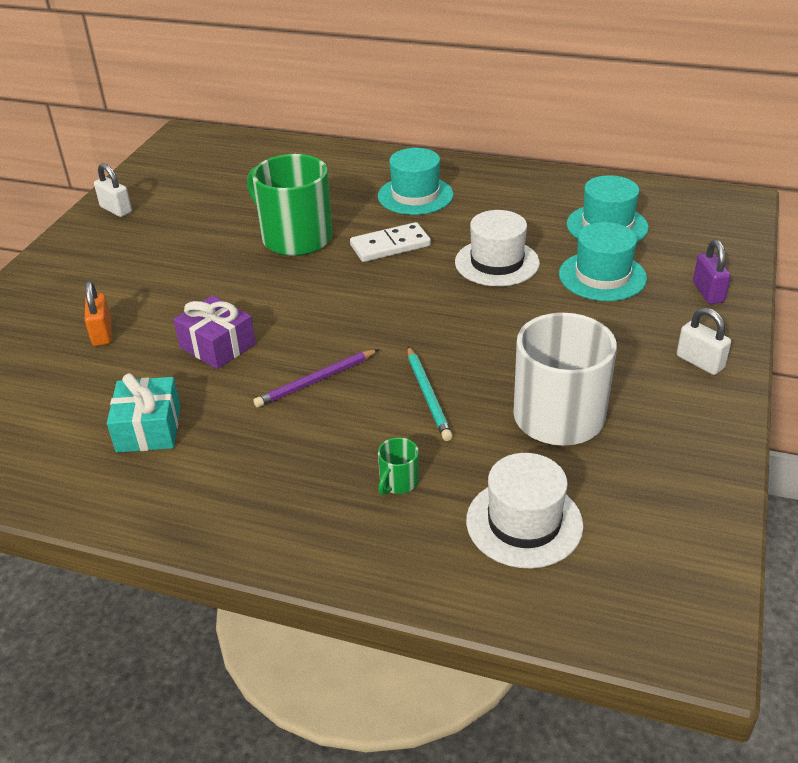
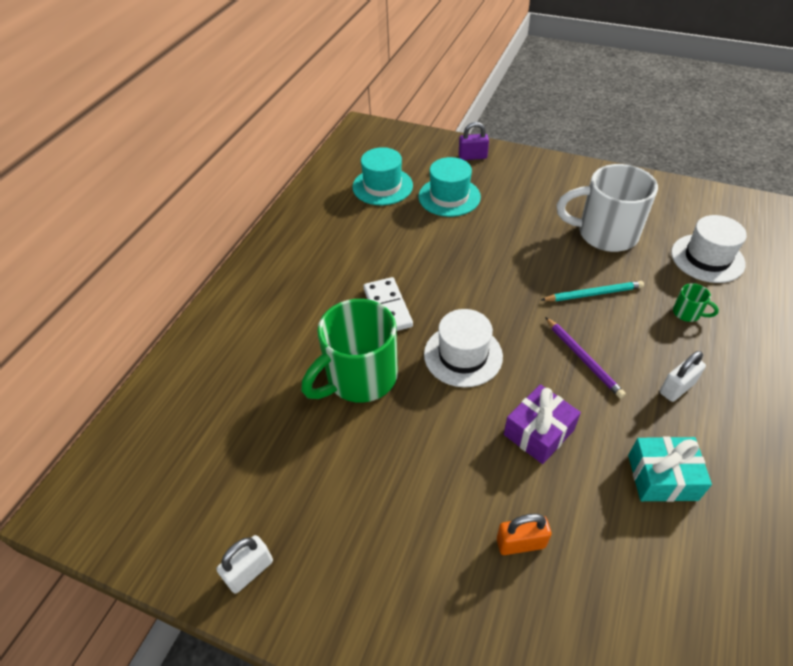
camera: 85 degrees left, 10 degrees up
(415, 195) = (304, 287): turquoise hat -> none
(497, 262) = (424, 246): white hat -> white hat (463, 355)
(700, 362) = (546, 171): white padlock -> white padlock (677, 388)

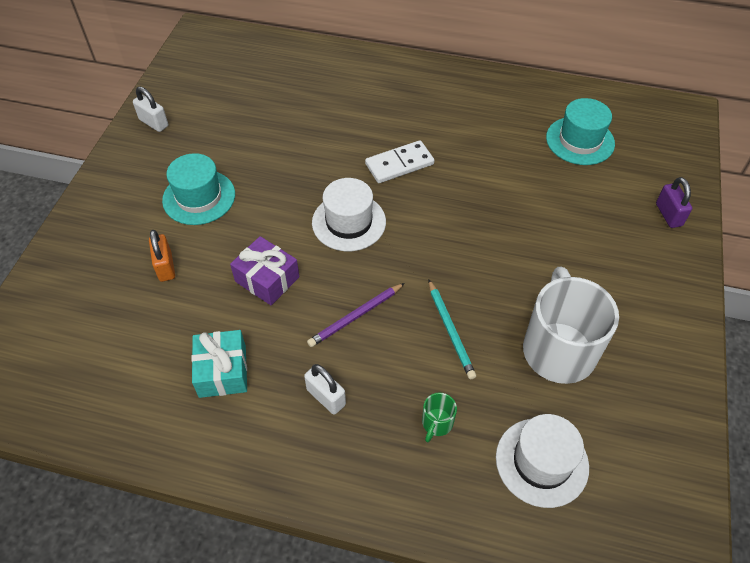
camera: 80 degrees right, 5 degrees up
(359, 378) = (316, 155): green mug -> none
(449, 197) = (581, 197): turquoise hat -> turquoise hat (199, 197)

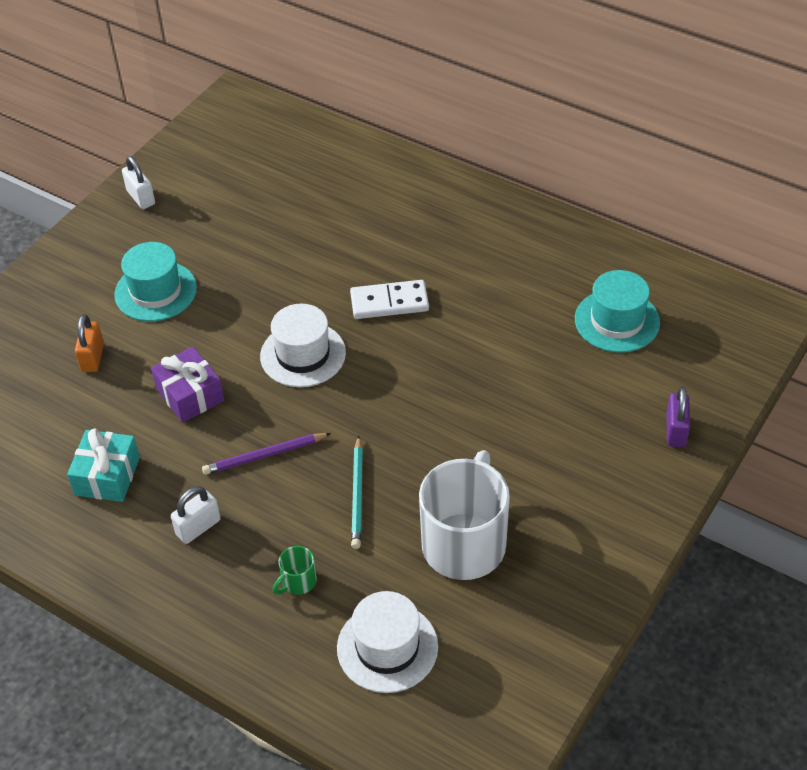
camera: 20 degrees right, 5 degrees down
(326, 397) = (198, 527): white padlock -> white padlock turned 75 degrees clockwise

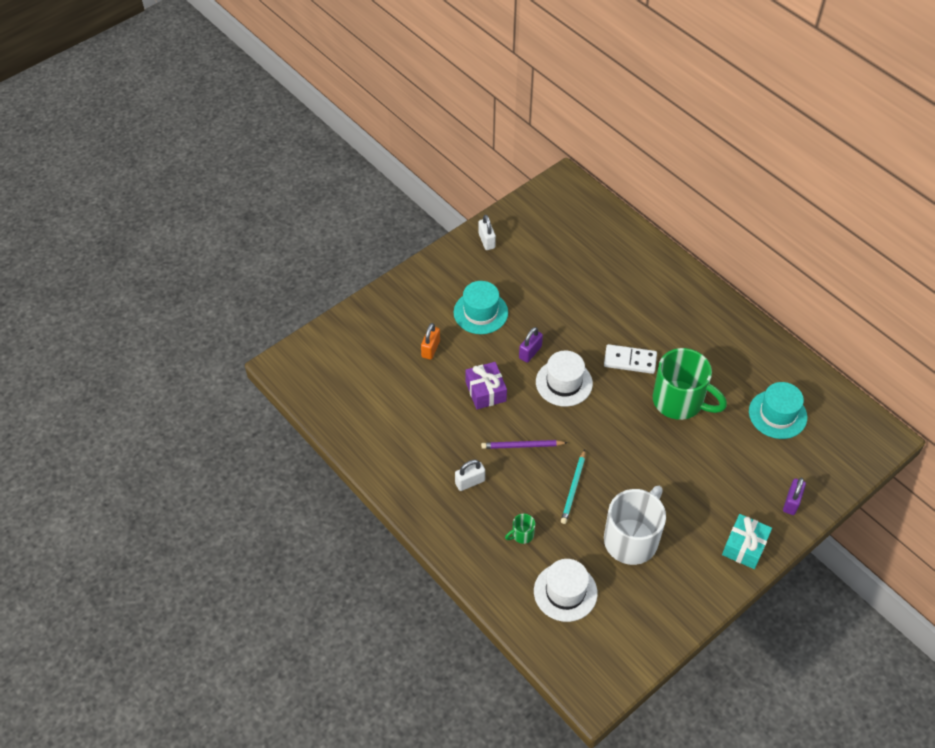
camera: 15 degrees right, 5 degrees up
(107, 476) = (422, 432): turquoise gift -> turquoise gift (744, 547)
(242, 326) = (530, 352): none -> purple padlock
(476, 338) = (680, 401): none -> green mug

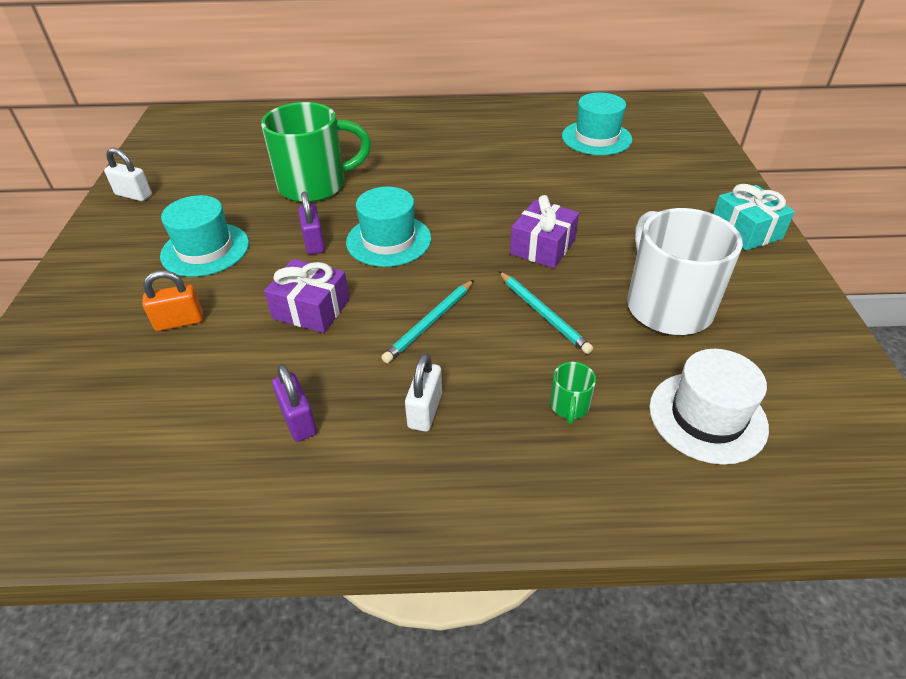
camera: 50 degrees left, 10 degrees down
(430, 349) = (179, 322): orange padlock -> orange padlock turned 75 degrees counterclockwise
(522, 446) = (430, 323): purple pencil -> turquoise pencil
(564, 383) = (388, 240): white hat -> turquoise hat
(628, 455) = (543, 247): none -> purple gift
(630, 360) = (424, 184): white domino -> none
(680, 401) = (514, 180): green mug -> green mug (315, 185)
(791, 502) = (710, 177): purple padlock -> purple padlock (298, 420)

